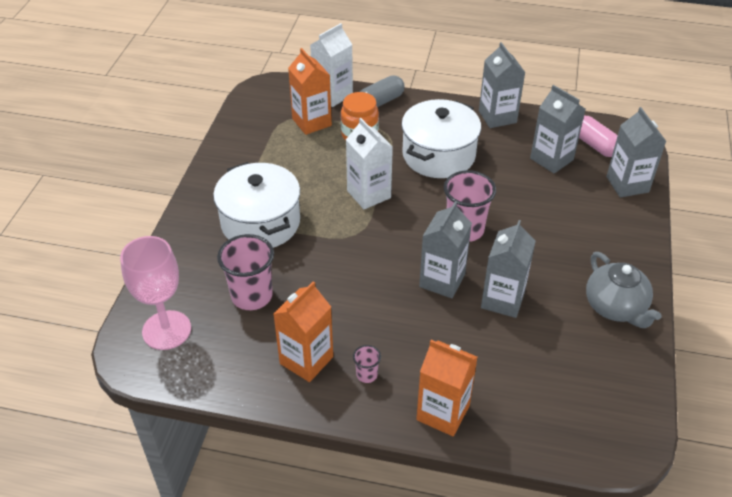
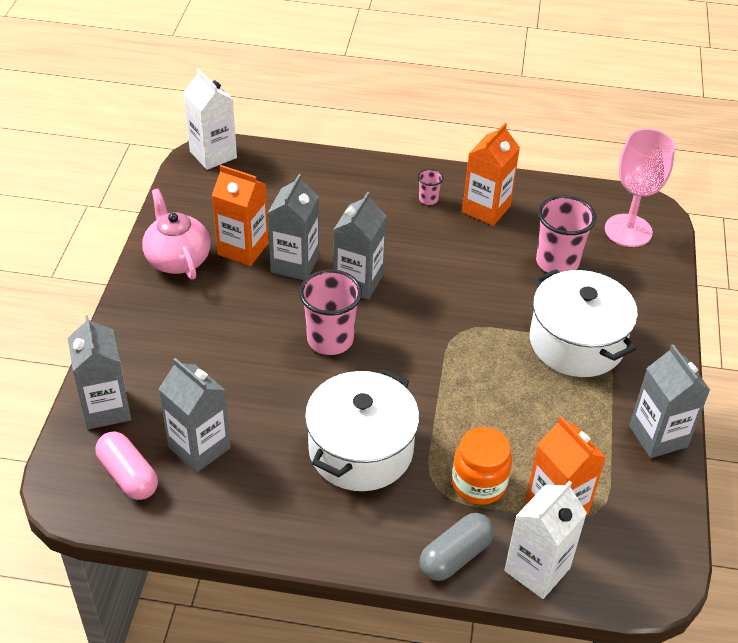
camera: 175 degrees right, 0 degrees up
(369, 194) = (451, 384): white carton -> white carton (213, 155)
(443, 413) = (359, 174): orange carton -> orange carton (243, 249)
(497, 117) = (266, 528): grey carton -> grey carton (658, 436)
(615, 307) = (177, 259): grey teapot -> pink teapot

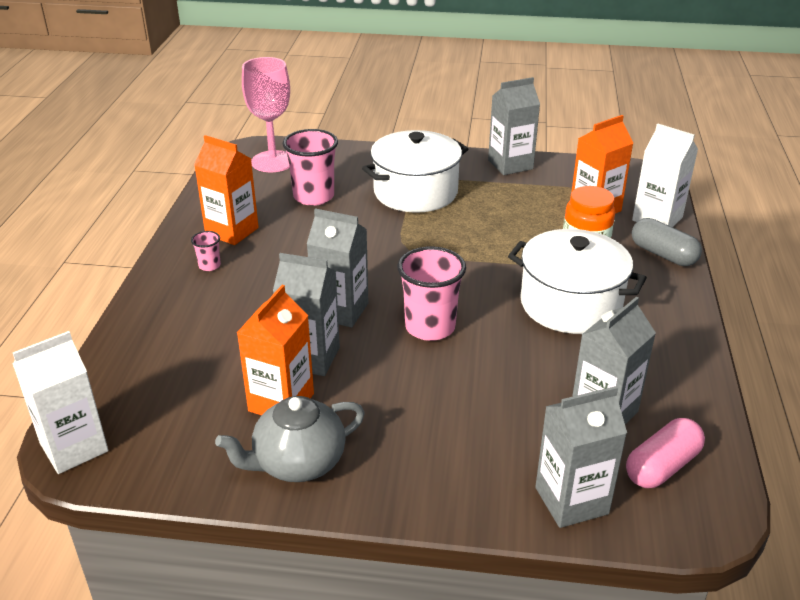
camera: 90 degrees left, 10 degrees down
(177, 259) = (298, 463): pink teapot -> grey teapot

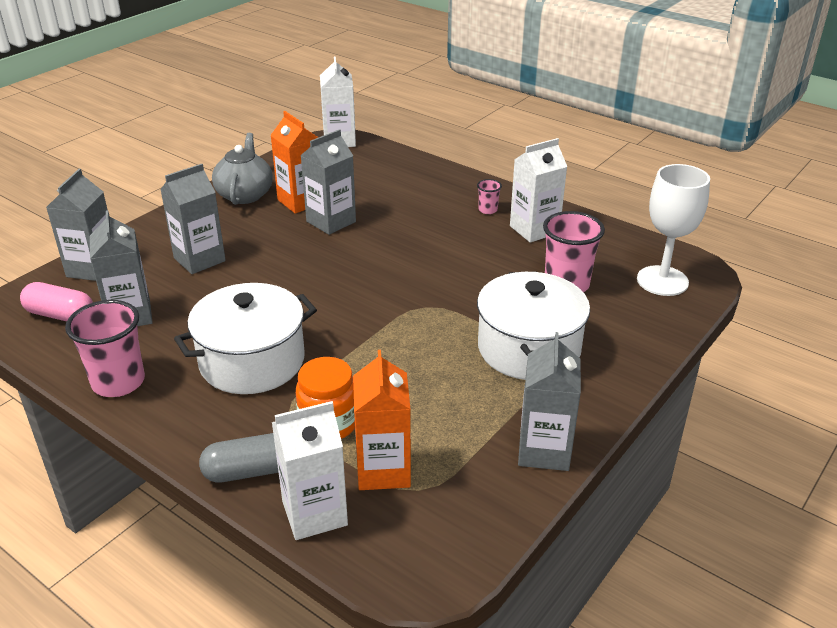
camera: 120 degrees right, 0 degrees up
(232, 231) = (534, 229): orange carton -> white carton
(273, 161) = (662, 281): pink goblet -> white goblet
(340, 310) = (371, 247): grey carton -> grey carton (199, 259)
(430, 327) = (307, 278): pink cup -> pink cup (118, 382)
(662, 466) = (60, 315): pink capsule -> pink capsule turned 60 degrees counterclockwise

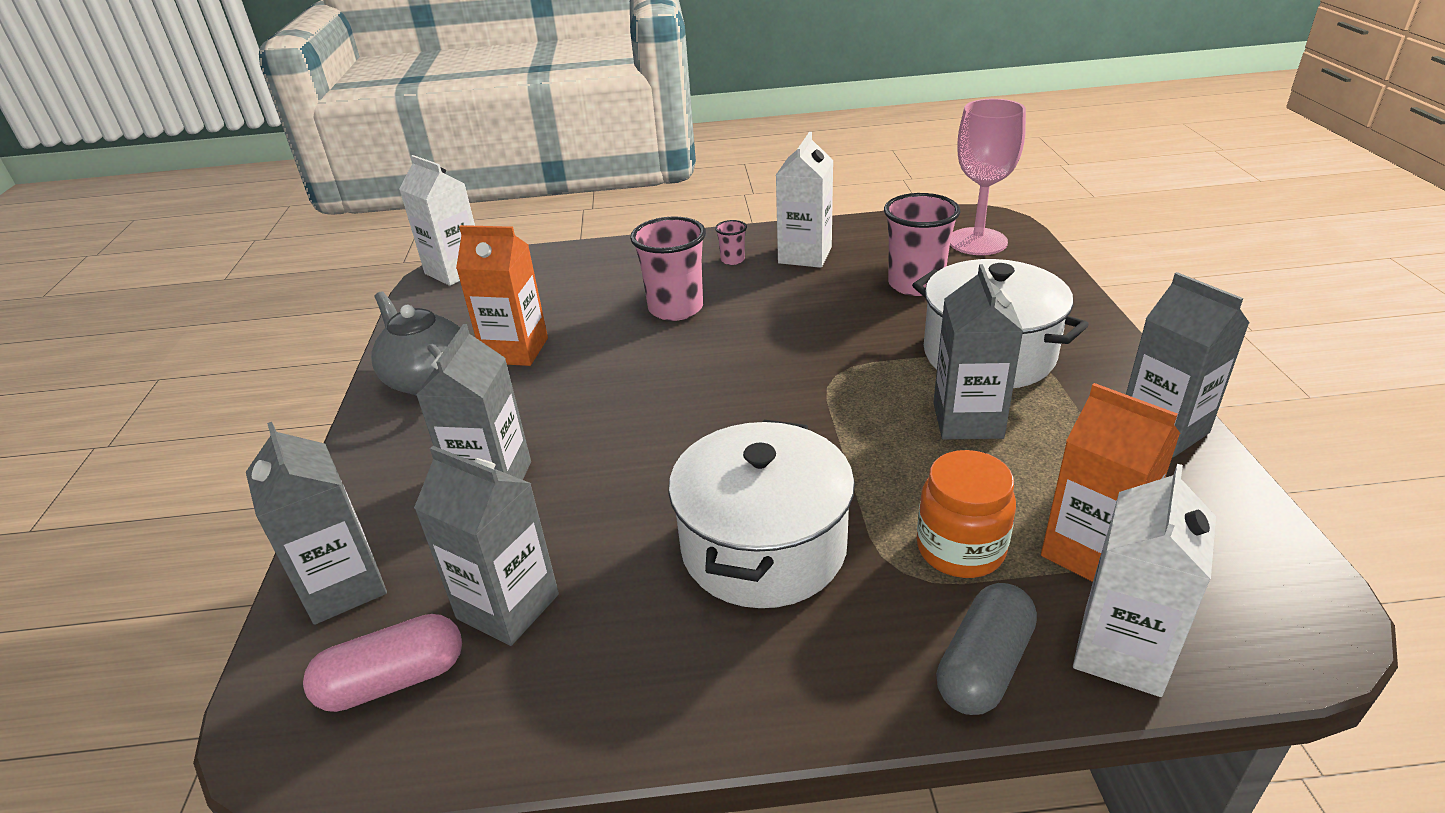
camera: 40 degrees left, 0 degrees up
(118, 382) = (640, 699): pink cup -> pink cup (676, 308)
(331, 221) = (589, 351): grey carton -> grey carton (967, 420)
(662, 281) = (977, 242): white goblet -> pink goblet

